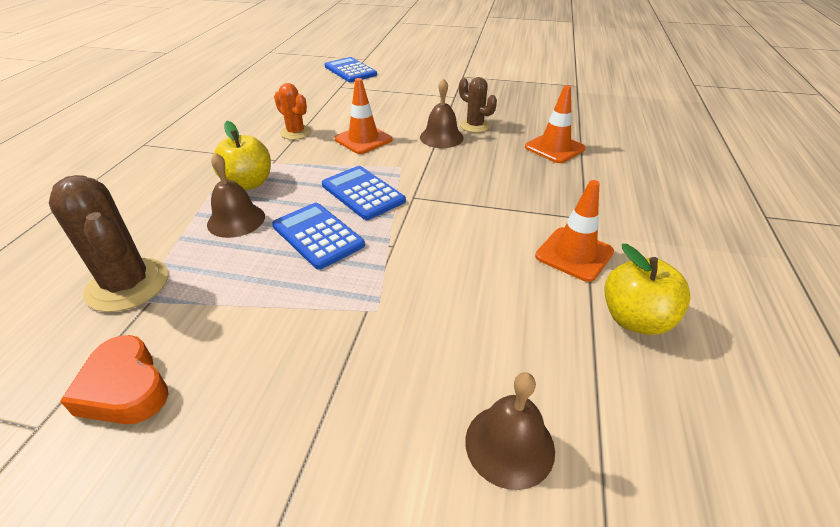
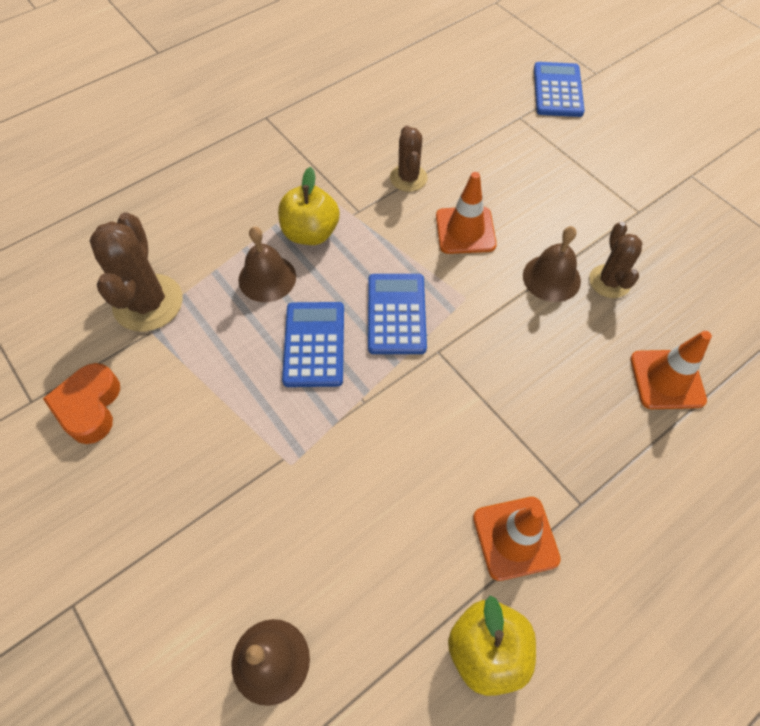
camera: 40 degrees right, 20 degrees up
(295, 132) = (408, 178): orange cactus -> brown cactus

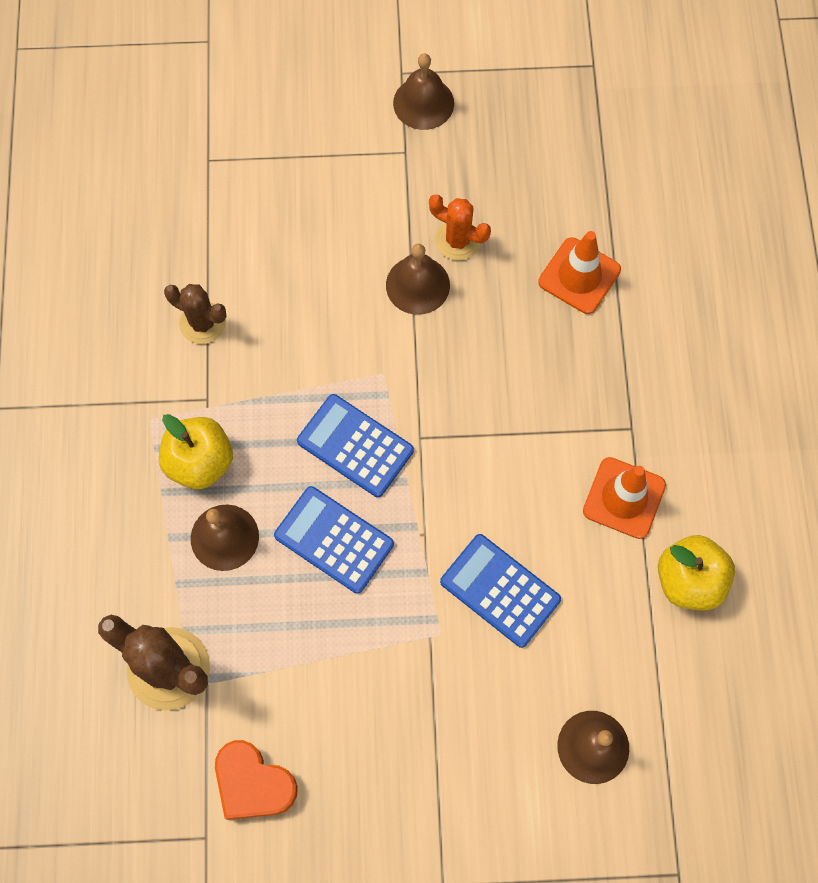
camera: 55 degrees left, 10 degrees up
(465, 230) = (308, 318): orange traffic cone -> none
(557, 90) = (202, 96): blue calculator -> blue calculator (500, 590)
(609, 281) = (457, 240): brown cactus -> orange cactus
(685, 200) = (423, 103): none -> brown bell

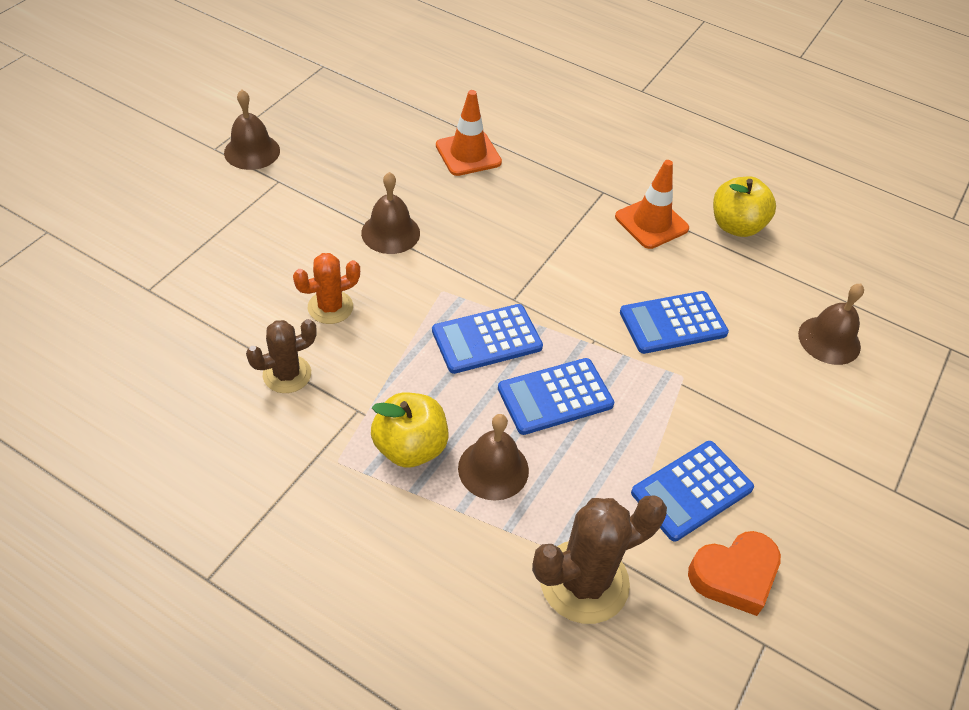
camera: 60 degrees left, 20 degrees down
(315, 706) = (691, 490): none -> blue calculator
(457, 240) = (378, 194): orange cactus -> orange cactus (330, 307)

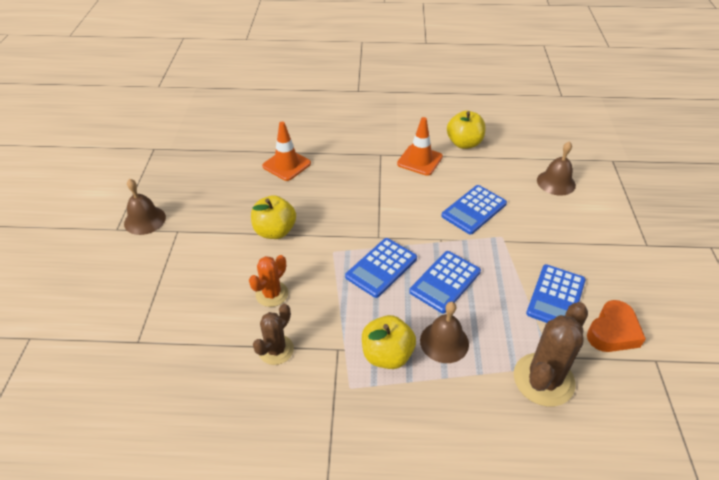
camera: 25 degrees left, 5 degrees down
(390, 233) = (275, 231): brown bell -> yellow apple

